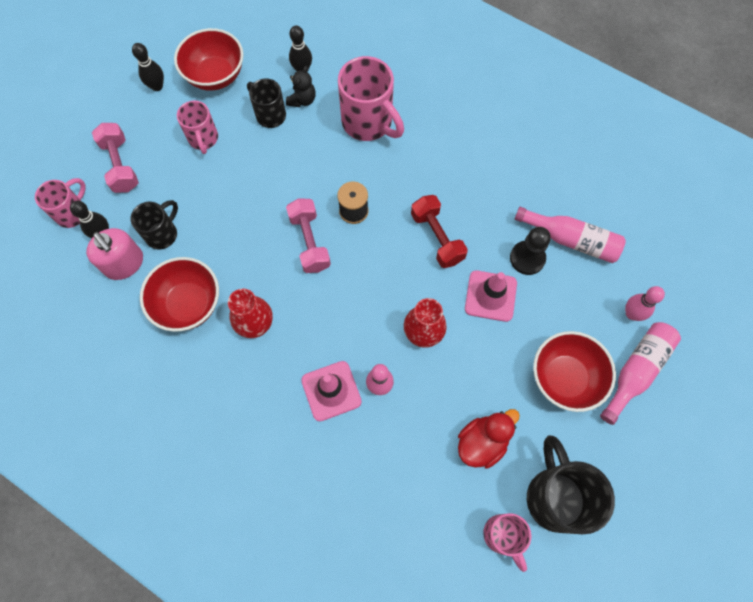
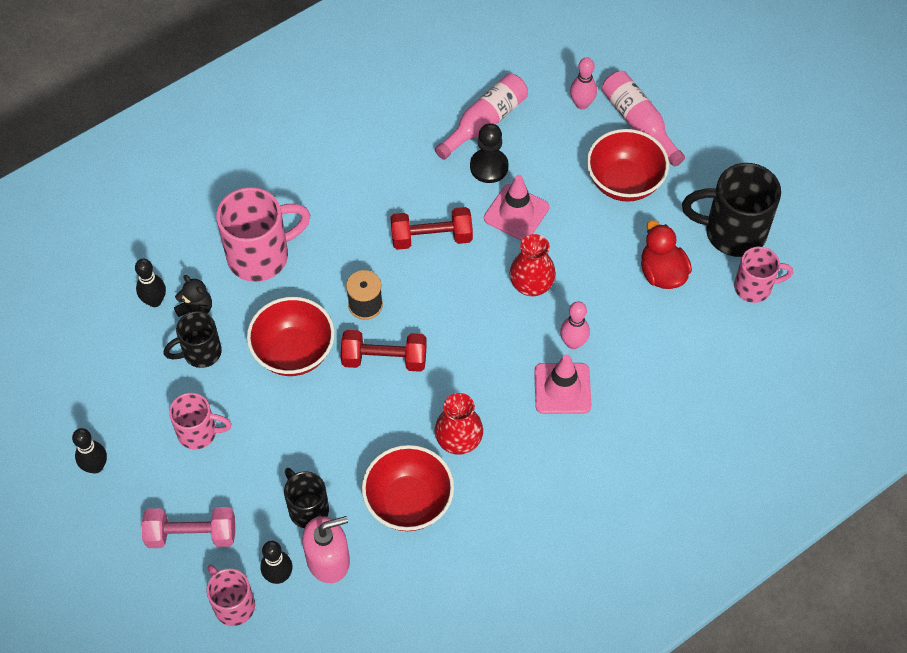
camera: 70 degrees left, 10 degrees down
(215, 76) = (114, 396): red bowl -> red bowl (294, 352)
(309, 242) = (384, 359): pink dumbbell -> red dumbbell

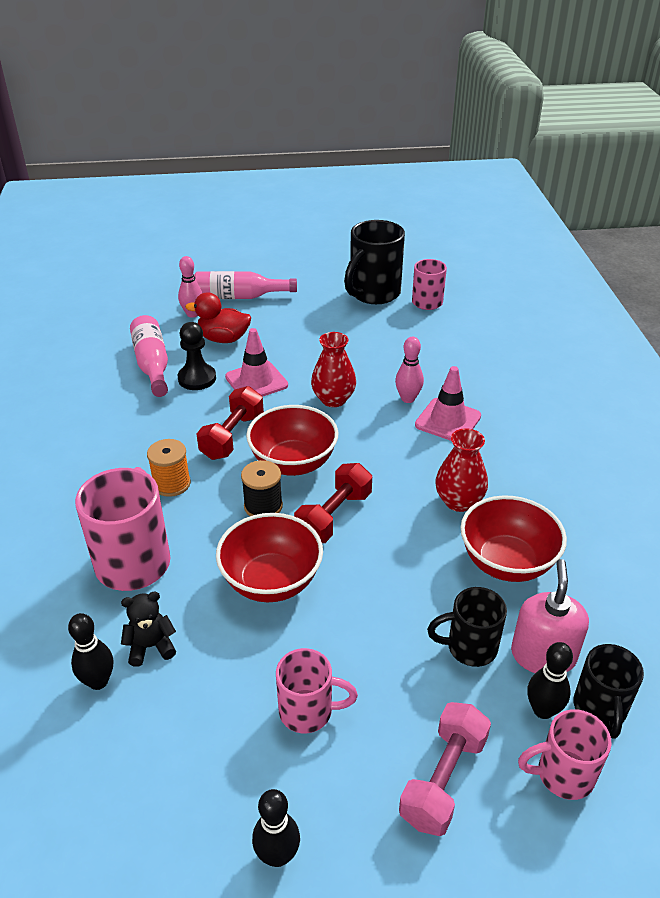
camera: 60 degrees left, 20 degrees down
(199, 433) = (308, 711): pink mug -> pink mug turned 60 degrees clockwise
(200, 353) = (204, 664): black mug -> black mug (600, 709)
(350, 230) = (172, 484): none -> orange spool
(624, 182) = (283, 321): red bowl -> red bowl (293, 463)
(662, 273) = (380, 334): red duck -> red duck (223, 339)

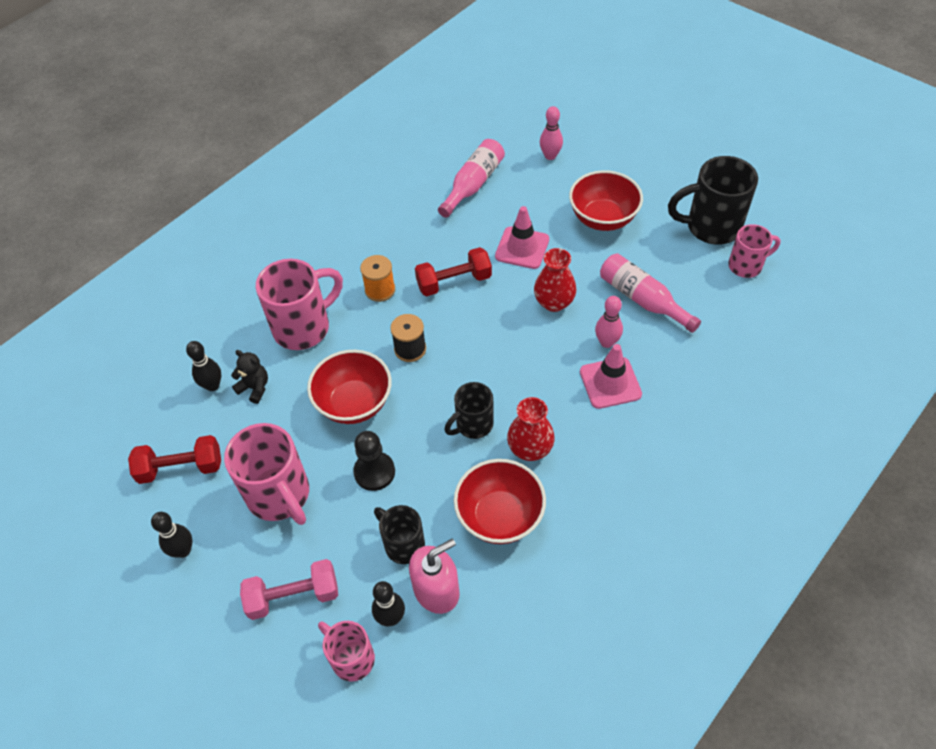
camera: 50 degrees right, 15 degrees up
(197, 378) = (487, 217): black pawn -> black pawn (374, 472)
(223, 339) = (544, 194): red duck -> none
(239, 297) = (602, 161): pink bottle -> pink bottle (642, 299)
(293, 463) = (465, 332): red bowl -> red bowl (603, 218)
(308, 711) = (280, 495): pink mug -> pink mug, size x1.67
(334, 516) = (440, 392): red dumbbell -> red dumbbell (181, 468)
(600, 709) = (421, 650): black mug -> black mug (473, 425)

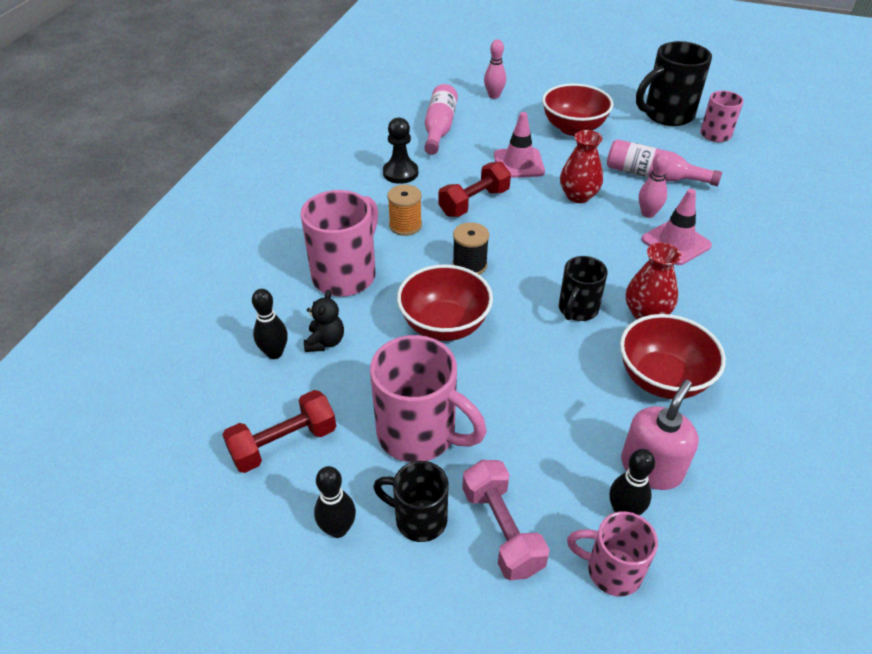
camera: 25 degrees left, 10 degrees down
(254, 388) = (325, 342): black teddy bear -> black teddy bear turned 90 degrees clockwise
(293, 596) = (502, 530): pink dumbbell -> pink dumbbell turned 75 degrees counterclockwise
(374, 472) = (508, 380): black pawn -> black pawn (400, 173)
(403, 544) = (586, 436): black mug -> black mug (418, 519)

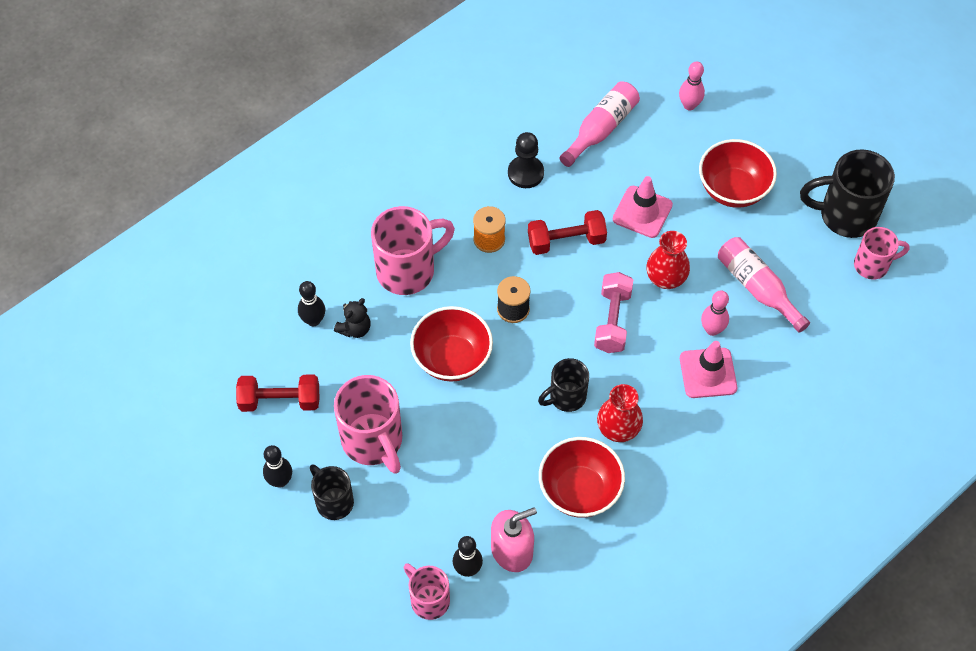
camera: 30 degrees right, 15 degrees up
(502, 530) = (380, 537): pink dumbbell -> pink dumbbell (612, 321)

